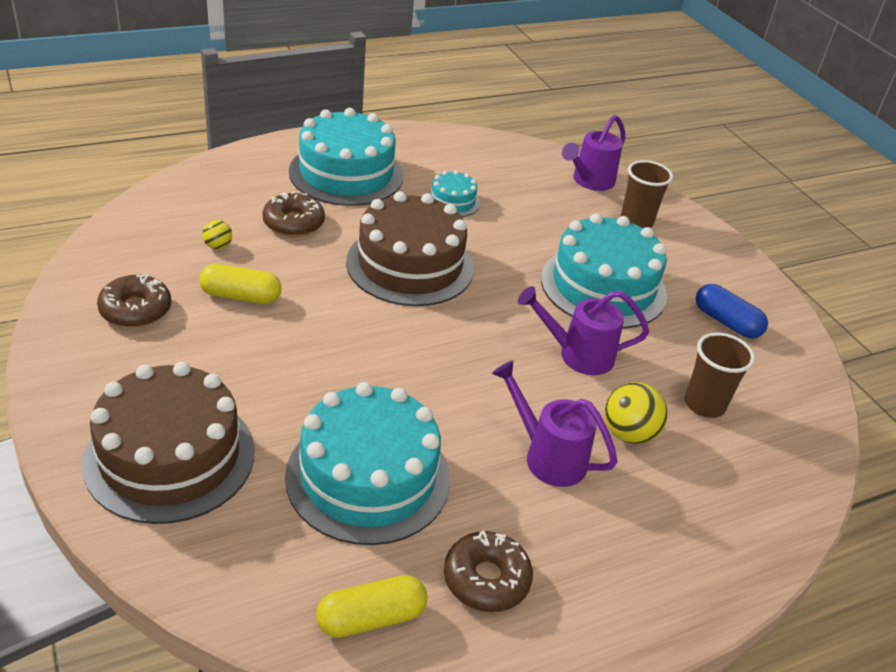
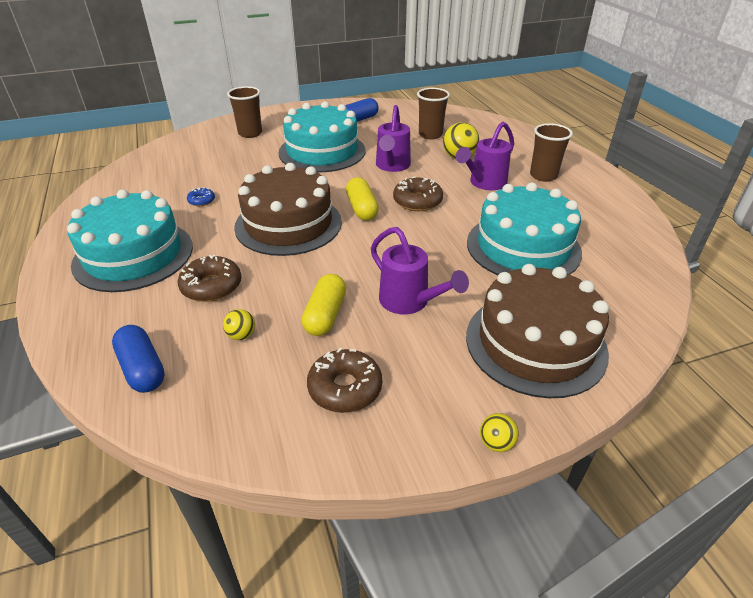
camera: 80 degrees left, 0 degrees up
(41, 404) = (496, 443): none -> yellow ball
(184, 200) = (142, 369): none -> blue capsule
(371, 618) = (632, 247): yellow capsule -> yellow capsule (362, 209)
(452, 201) = (201, 201): turquoise cake -> blue donut
(486, 579) = (584, 208): brown donut -> brown donut (417, 201)
(589, 181) = (193, 144): purple watering can -> purple watering can (409, 302)
(592, 541) = (543, 176): none -> brown cup

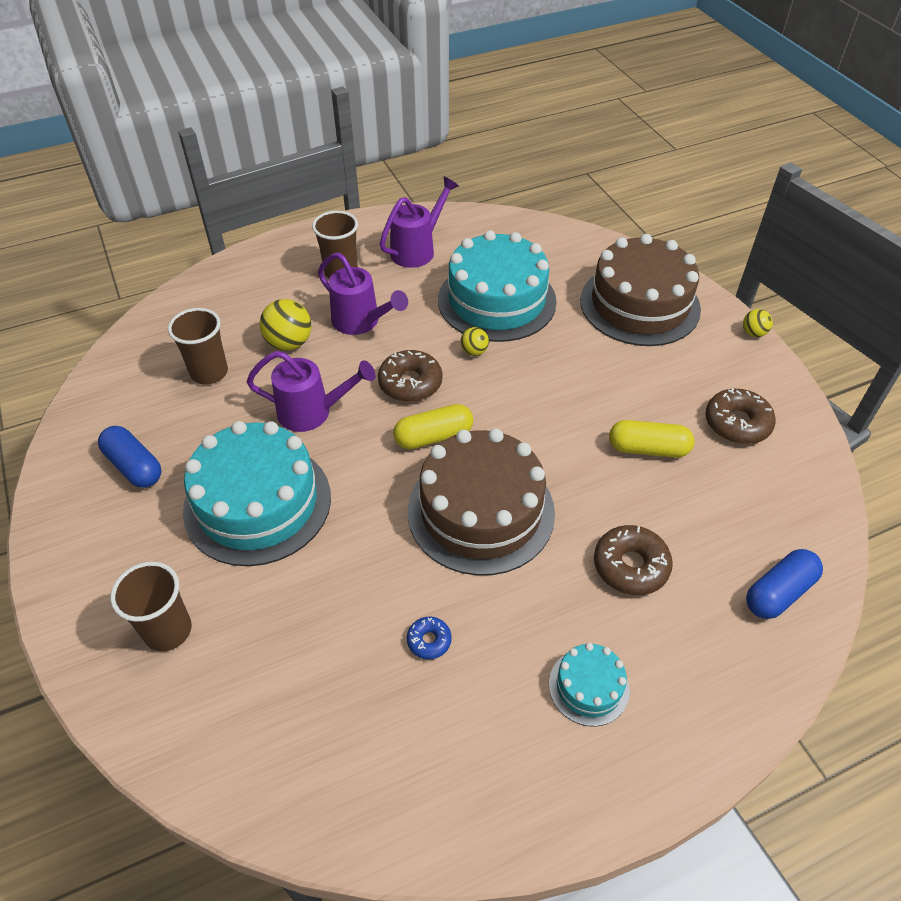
camera: 95 degrees left, 10 degrees up
(133, 255) = (588, 686): turquoise cake -> turquoise cake, size x0.47
(241, 335) = (701, 515): yellow ball -> yellow ball (474, 351)
(409, 302) = (608, 385): purple watering can -> purple watering can (417, 250)

